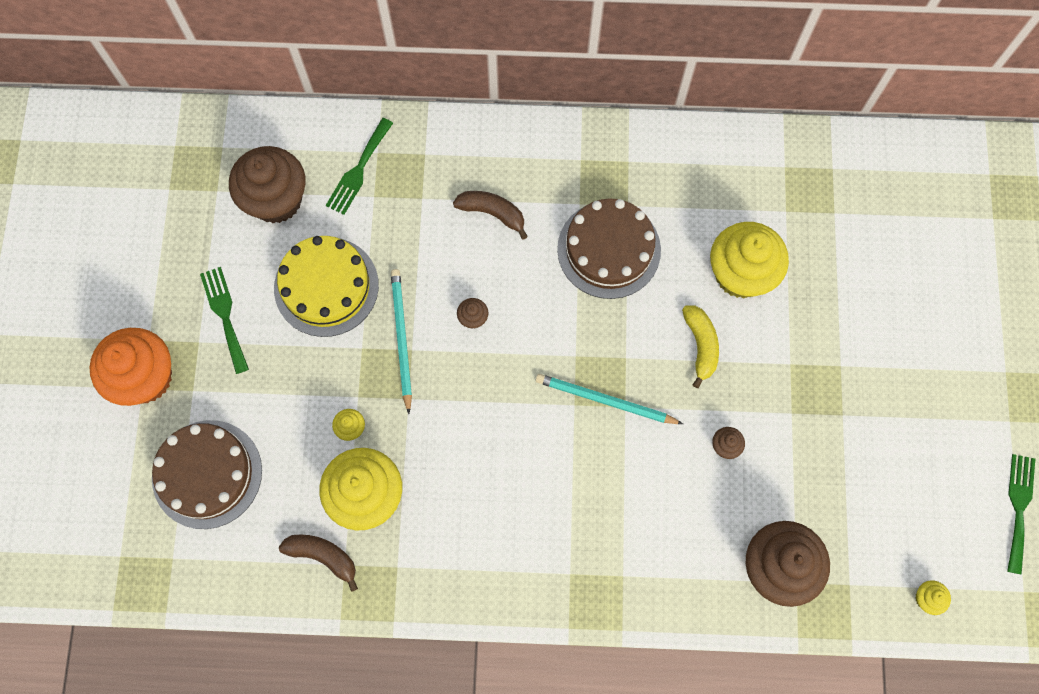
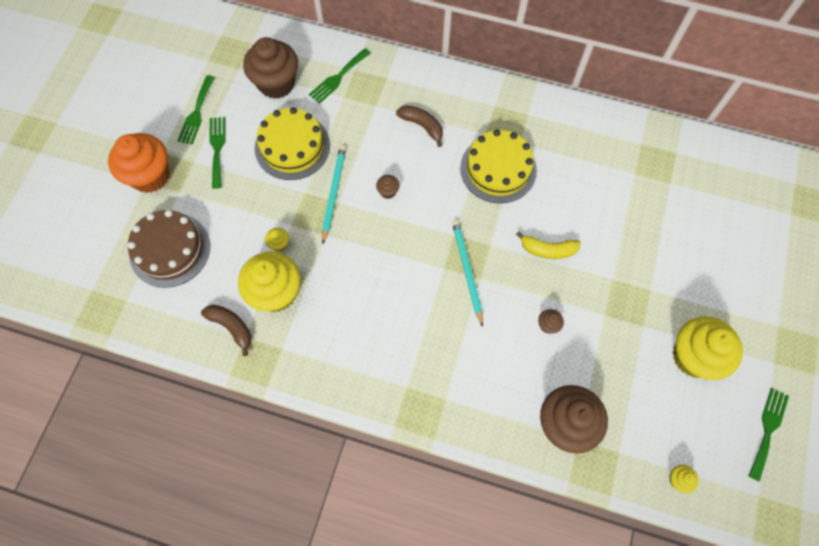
camera: 15 degrees right, 5 degrees down
(179, 271) = (196, 113): none -> green fork
(605, 400) = (467, 270): turquoise pencil -> turquoise pencil turned 45 degrees clockwise
(609, 249) = (498, 169): brown cake -> yellow cake
(700, 345) = (548, 250): yellow banana -> yellow banana turned 90 degrees clockwise
(740, 274) = (590, 208): yellow cupcake -> yellow cupcake (693, 356)

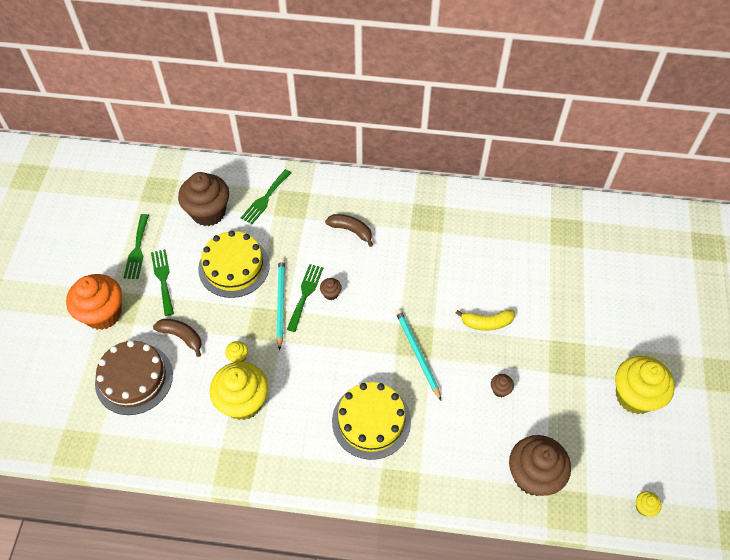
camera: 10 degrees left, 10 degrees down
(231, 327) = (206, 440): brown banana -> brown banana (181, 336)
(498, 169) = (427, 258): yellow cake -> yellow cake (371, 421)
(768, 429) = (713, 449): green fork -> green fork (305, 294)

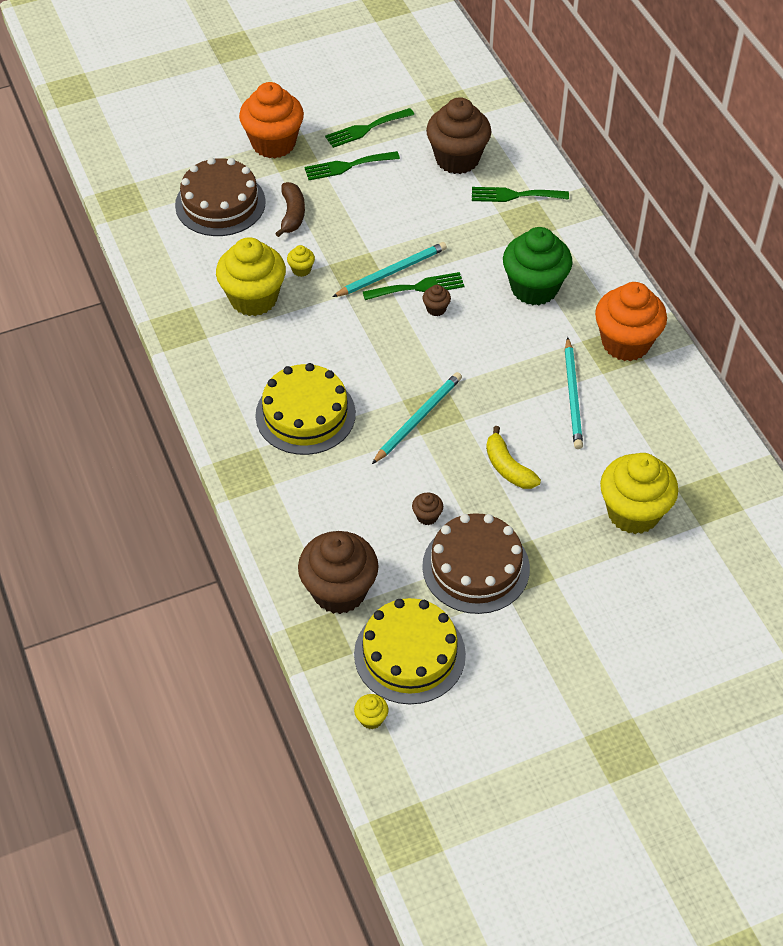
camera: 60 degrees right, 5 degrees down
(163, 279) = (347, 166): green fork -> green fork turned 150 degrees counterclockwise
(234, 266) = (406, 213): yellow cake -> yellow cake (409, 654)
(351, 230) = (534, 288): brown banana -> green cupcake
(426, 208) = (626, 343): none -> orange cupcake
(451, 257) = (573, 396): none -> turquoise pencil
(555, 383) = (476, 567): none -> brown cake
(634, 396) = (517, 658): yellow cupcake -> yellow cupcake (633, 512)

